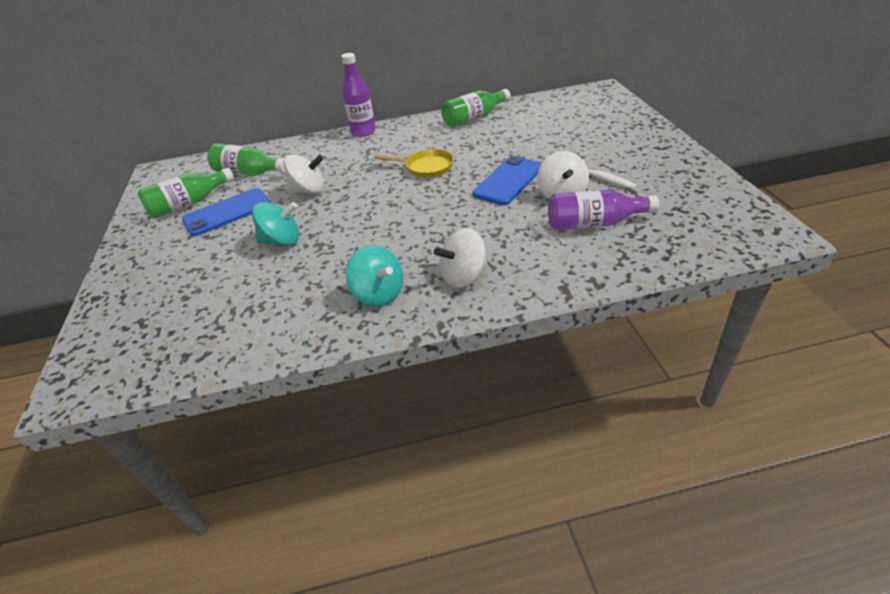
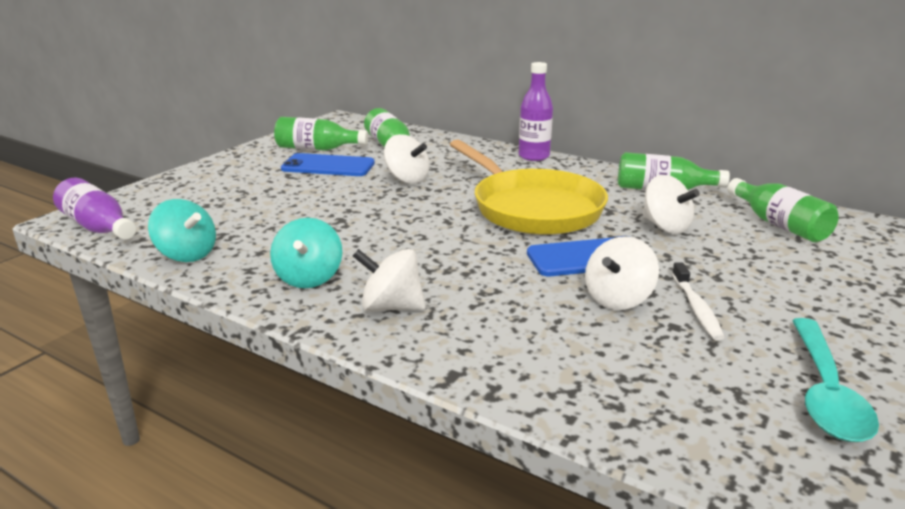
camera: 40 degrees right, 15 degrees down
(282, 241) = (322, 203): turquoise spinning top -> turquoise spinning top (187, 254)
(426, 167) = (532, 208): yellow pan -> yellow pan, size x2.08
(513, 140) = (665, 227): none -> white spinning top
(558, 111) = (779, 225): none -> green bottle
(594, 224) = (600, 343): purple bottle -> purple bottle (98, 227)
(703, 187) = (825, 392): none -> turquoise spoon

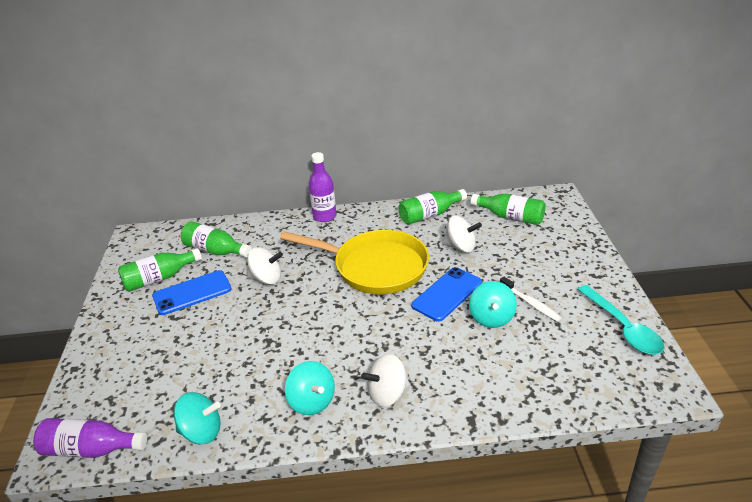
camera: 35 degrees left, 10 degrees up
(618, 299) = (491, 318): white spinning top -> turquoise spinning top

